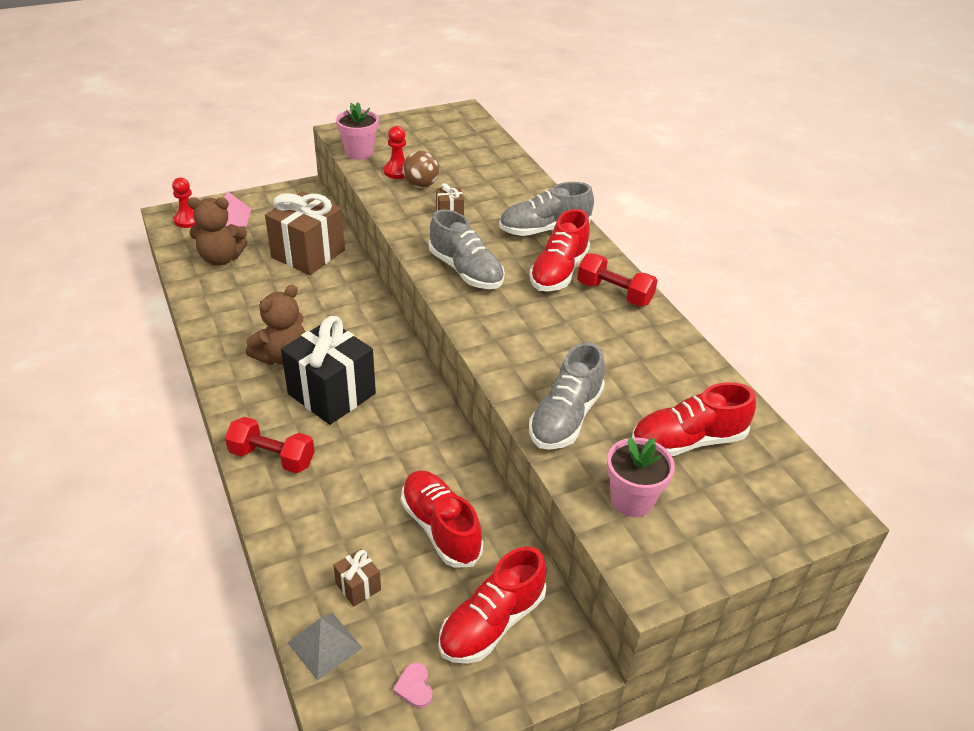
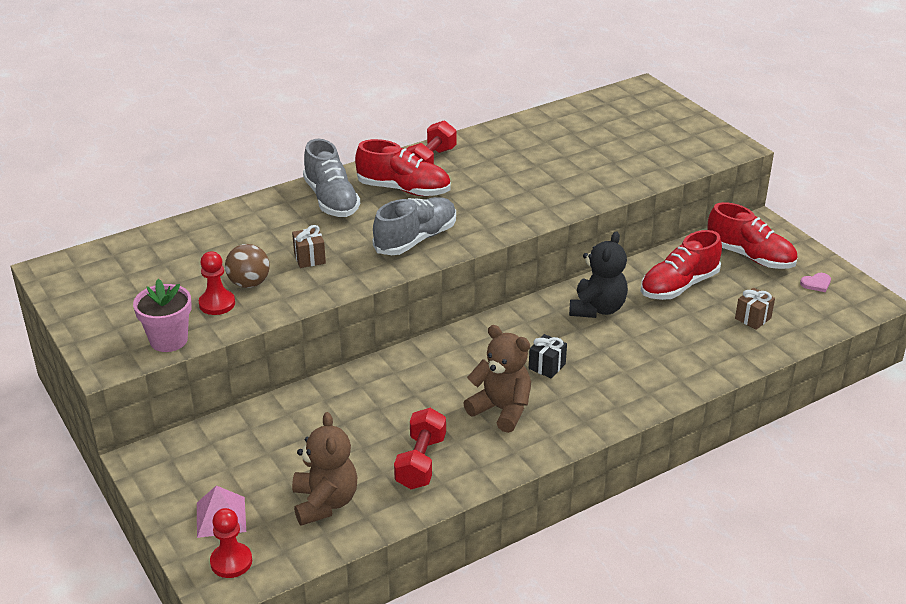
camera: 95 degrees left, 5 degrees down
(272, 457) = (644, 388): red dumbbell -> red dumbbell (421, 462)
(308, 254) = (304, 426): brown gift -> none
(324, 645) = (809, 326): grey pyramid -> none
(331, 394) = (547, 366): black gift -> black gift, size x0.43
(413, 446) = (597, 309): none -> black teddy bear
(565, 418) = (601, 180): grey shoe -> none
(632, 500) = (670, 153): pink flower pot -> none
(688, 441) = (602, 132): red shoe -> none

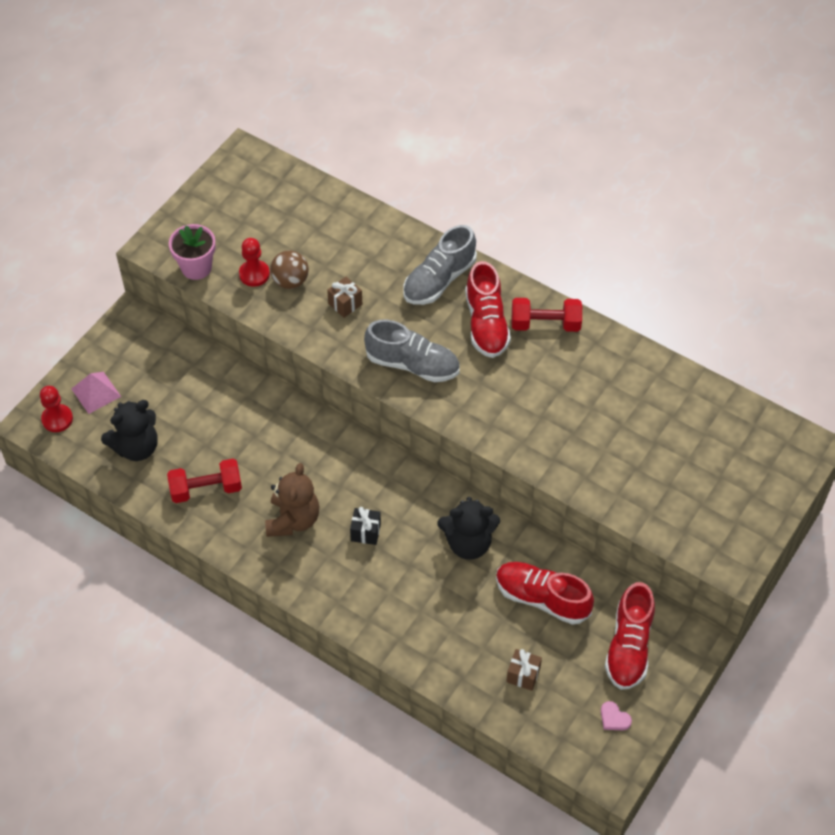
camera: 65 degrees right, 20 degrees up
(325, 503) = (136, 447): brown teddy bear -> black teddy bear

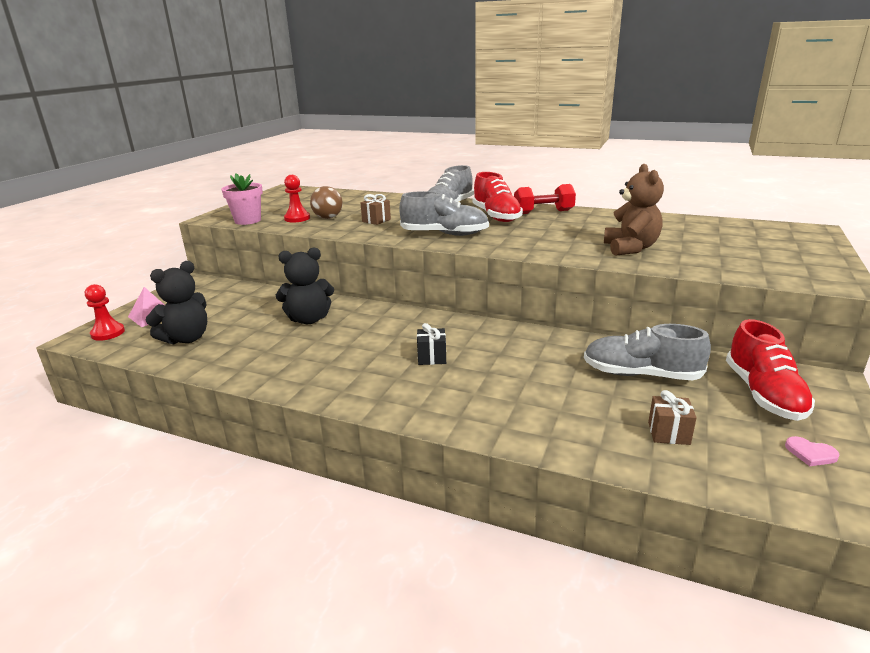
camera: 10 degrees left, 30 degrees down
(206, 489) = (258, 353): red dumbbell -> none
(293, 520) = (353, 360): brown teddy bear -> brown teddy bear (630, 248)
(468, 543) = (540, 351): black teddy bear -> black teddy bear (309, 319)
(542, 598) = (641, 374): red shoe -> grey shoe

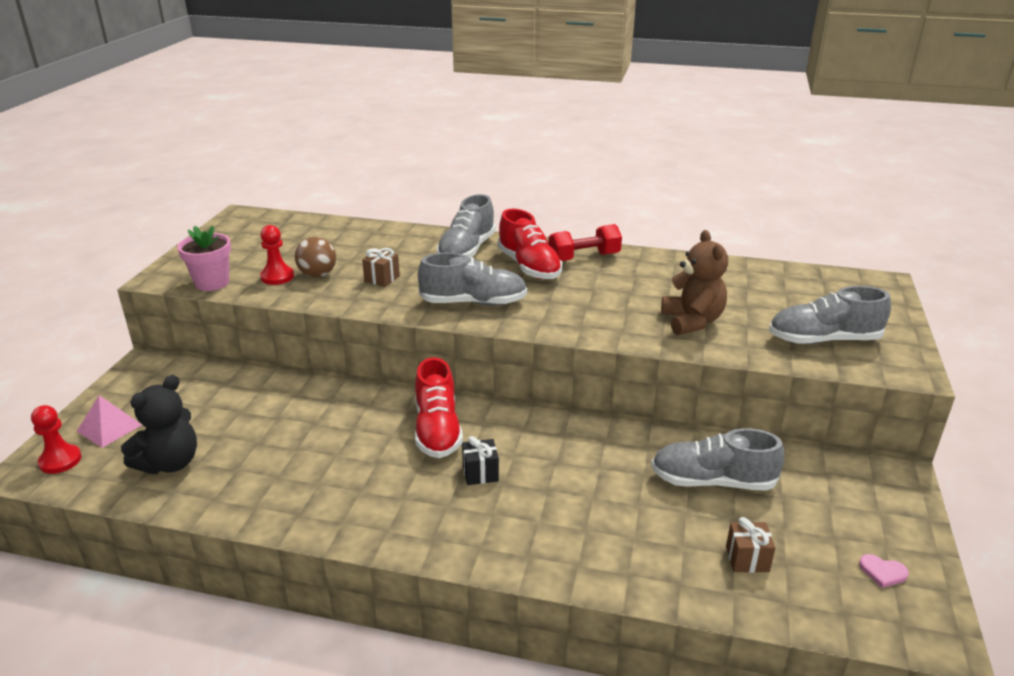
camera: 10 degrees left, 5 degrees up
(309, 319) = (317, 422): black teddy bear -> none
(753, 262) = (823, 340): none -> grey shoe
(763, 394) = (837, 499): red shoe -> red shoe (437, 430)

